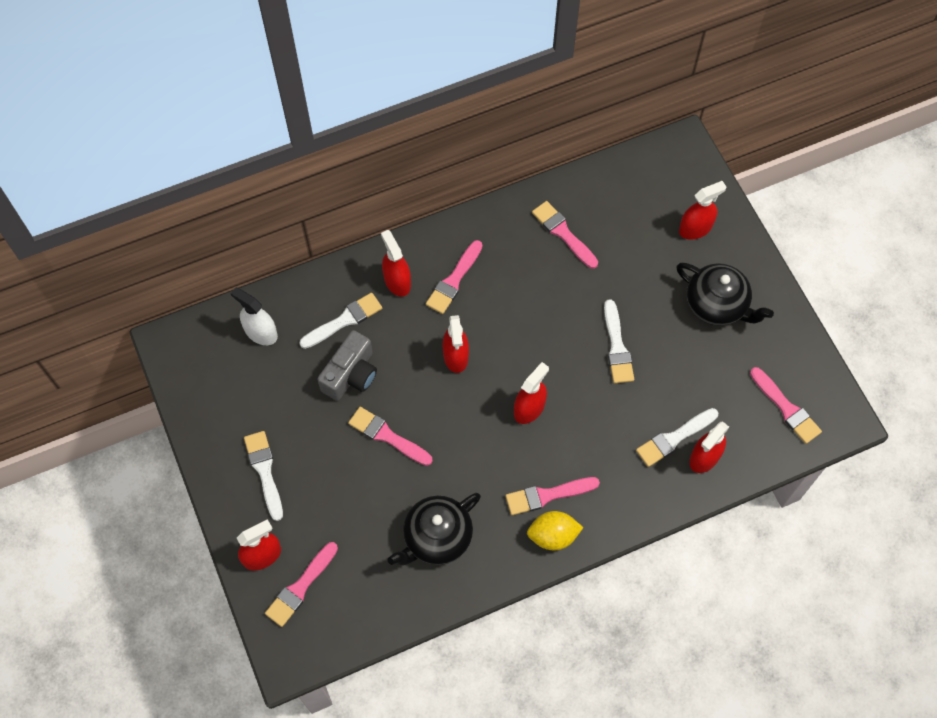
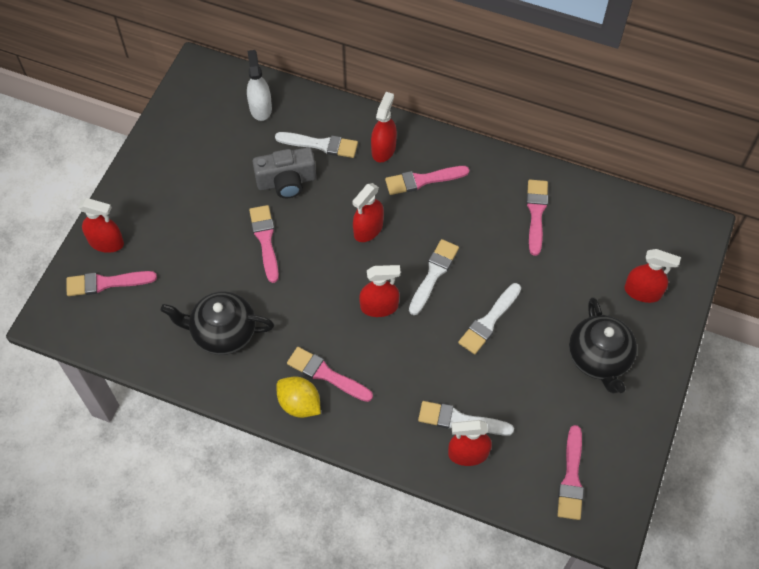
camera: 45 degrees right, 5 degrees down
(264, 471) = (166, 193): white brush -> white brush (433, 274)

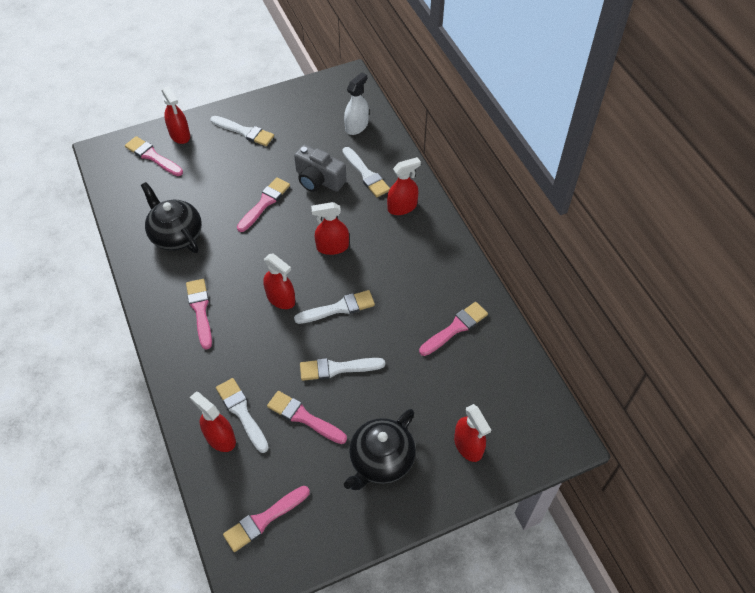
camera: 45 degrees right, 5 degrees down
(165, 191) = (244, 132): none -> white brush
(299, 404) = (164, 313): yellow lemon -> none
(422, 180) = (404, 245): pink brush -> pink brush (303, 417)

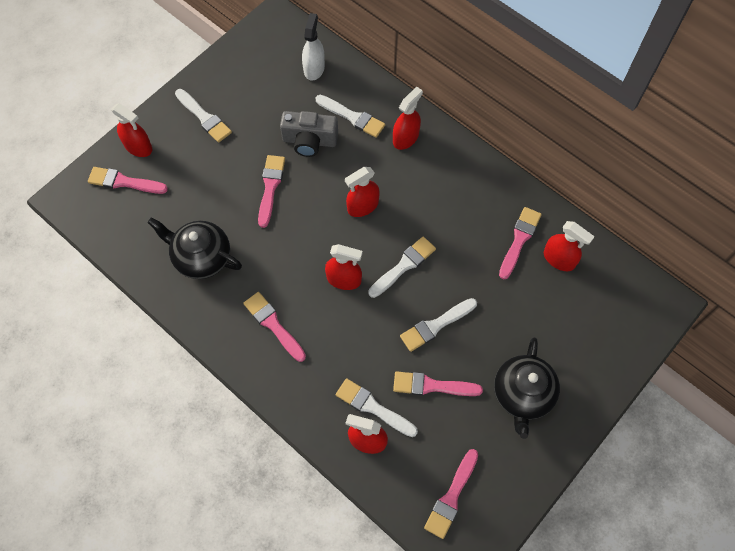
camera: 25 degrees left, 10 degrees up
(244, 132) = (204, 117): white brush -> white brush turned 45 degrees clockwise
(468, 445) = (589, 346): red spray bottle -> red spray bottle (559, 259)

